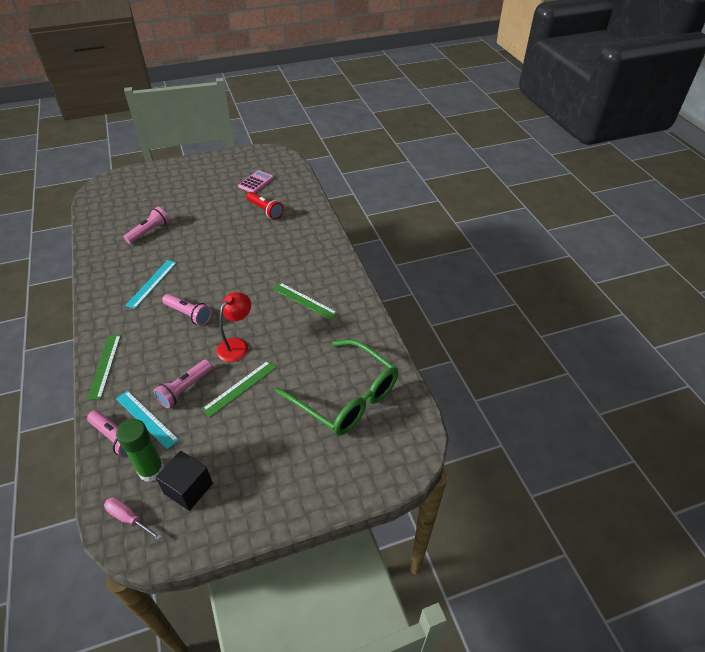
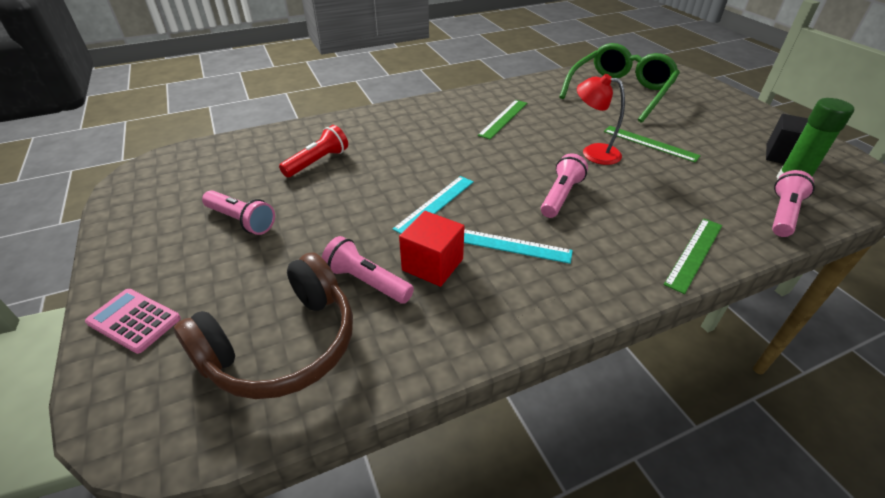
camera: 95 degrees left, 5 degrees down
(105, 366) = (694, 253): green ruler -> green ruler turned 45 degrees counterclockwise
(123, 210) = (283, 345): none -> brown headphones
(128, 518) = (850, 184): pink screwdriver -> none
(146, 419) = (739, 197): turquoise ruler -> turquoise ruler (435, 204)
(150, 253) = (432, 264): none -> red cube
(185, 389) = (678, 177): pink flashlight -> pink flashlight (241, 221)
(256, 182) = (232, 179): pink calculator -> pink calculator (134, 320)

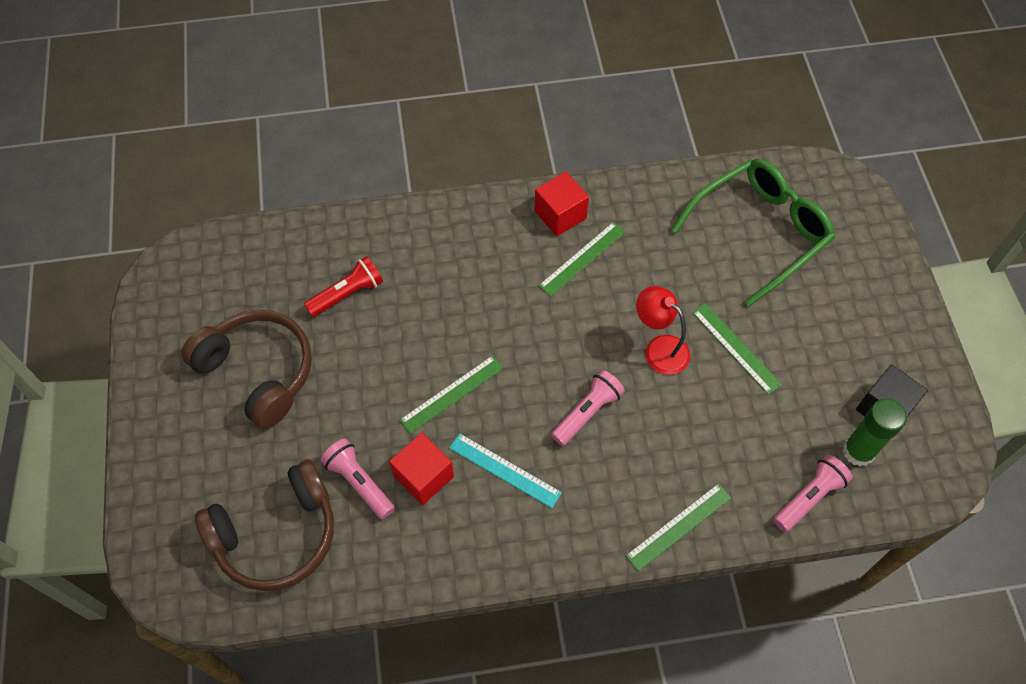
camera: 15 degrees right, 20 degrees up
(134, 320) = (161, 477): pink calculator -> none
(241, 221) = (258, 371): pink flashlight -> brown headphones
(435, 204) = (452, 394): turquoise ruler -> green ruler
(474, 102) = (560, 215): none -> red cube

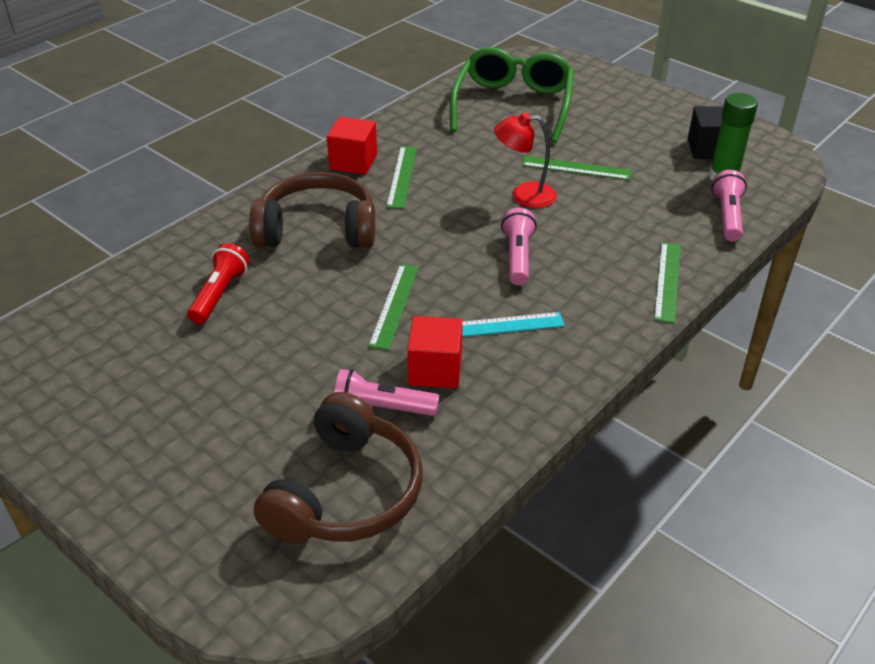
camera: 40 degrees left, 20 degrees down
(258, 371) = (189, 390): brown headphones -> brown headphones (317, 229)

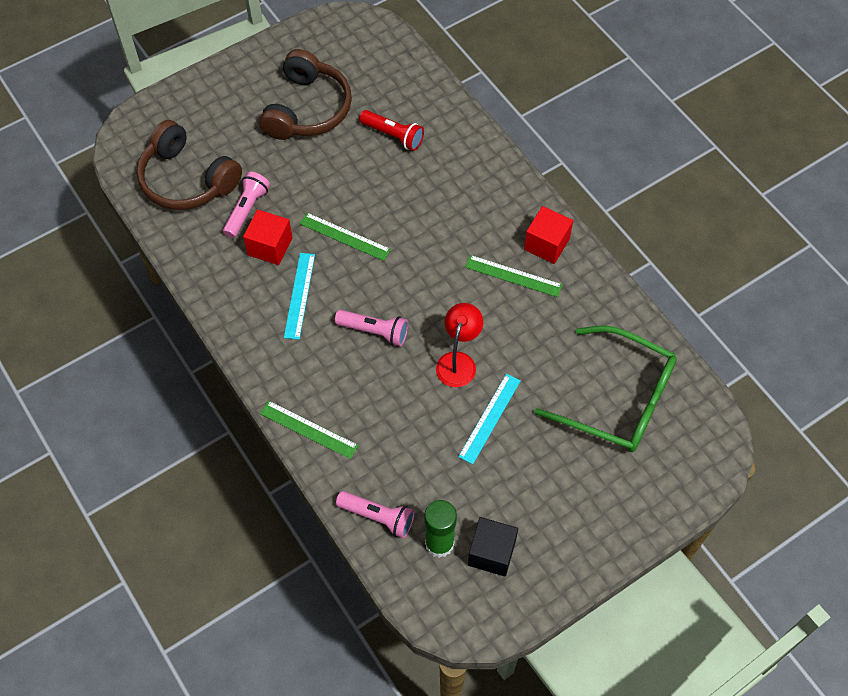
camera: 105 degrees right, 20 degrees up
(317, 229) = (453, 204): brown headphones -> brown headphones (308, 109)
(576, 168) = (490, 418): green ruler -> turquoise ruler

